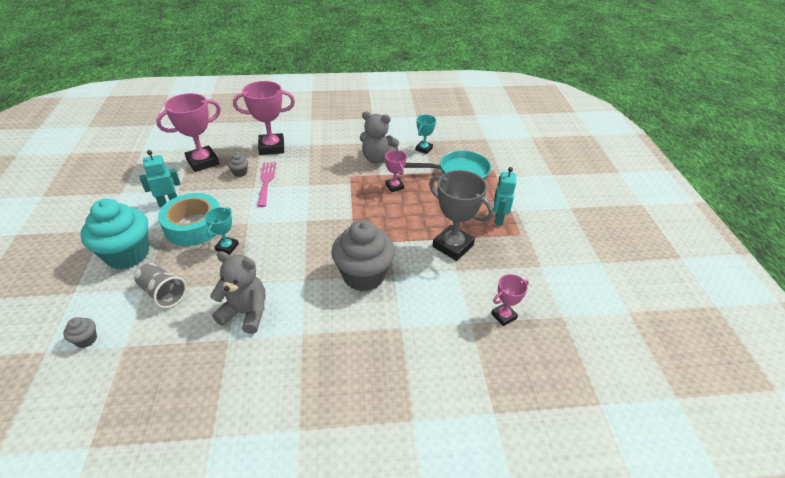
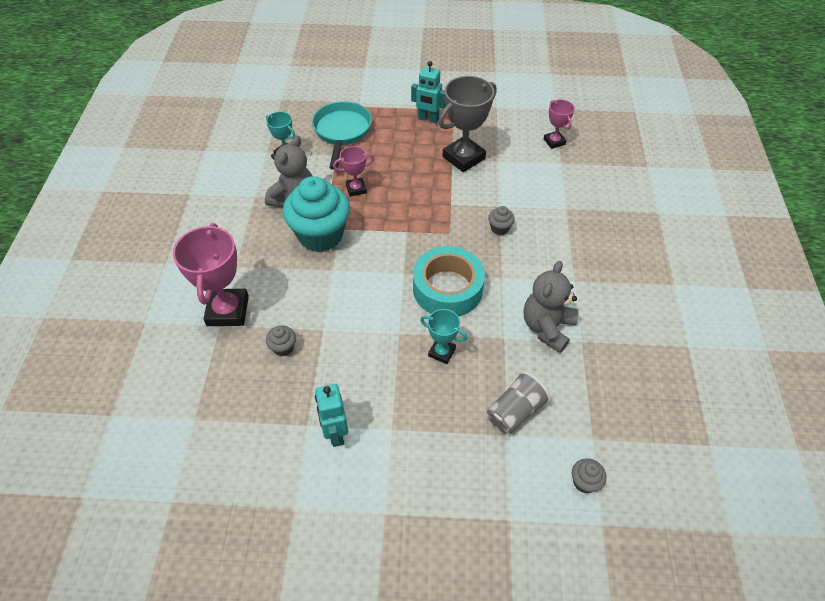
camera: 80 degrees left, 10 degrees up
(127, 254) = (442, 467): turquoise cupcake -> turquoise cupcake (320, 235)
(194, 226) = (394, 393): turquoise tape -> turquoise tape (447, 288)
(203, 162) = (239, 399): pink trophy -> none
(266, 181) = (313, 315): pink fork -> none
(364, 275) = (499, 228): grey cupcake -> grey cupcake, size x0.41

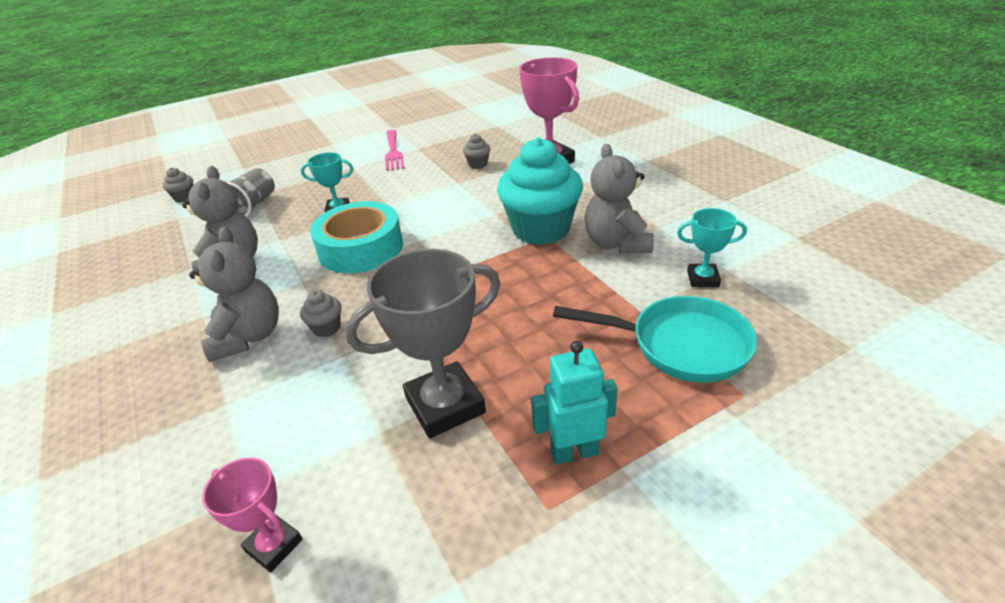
camera: 150 degrees right, 15 degrees down
(335, 433) = (393, 152): turquoise robot -> pink fork
(342, 132) = (680, 345): turquoise pan -> turquoise pan turned 45 degrees counterclockwise
(356, 189) = (558, 284): pink trophy -> none
(463, 158) = (445, 405): grey trophy -> grey trophy turned 45 degrees clockwise
(547, 246) = (248, 337): none -> grey teddy bear

